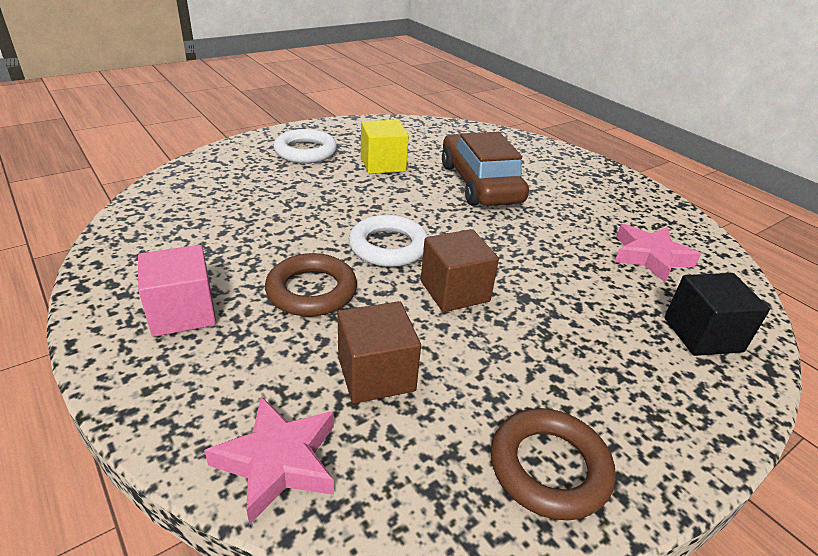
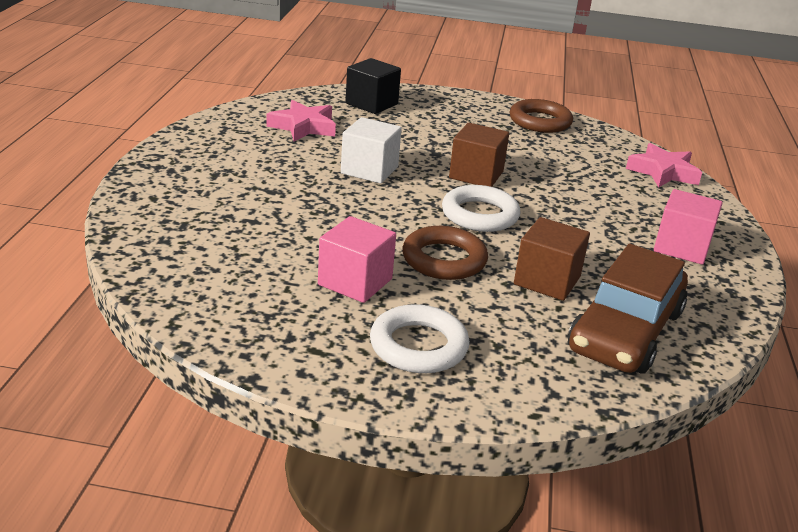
camera: 135 degrees left, 5 degrees down
(311, 291) = (576, 218): brown ring -> brown ring (444, 259)
(376, 374) = (581, 171): brown cube -> brown cube (547, 280)
(383, 164) = (355, 282): yellow cube -> pink cube
(480, 183) = (300, 216): brown car -> brown car (625, 331)
(523, 242) = (369, 170): none -> white cube

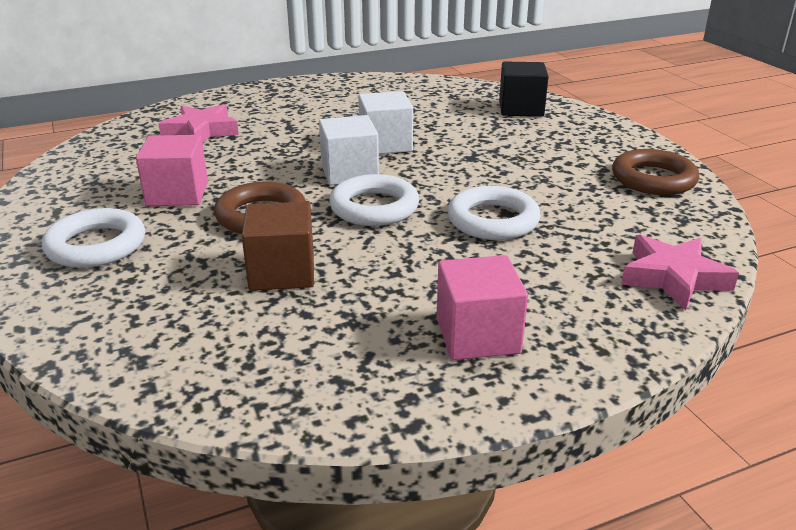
camera: 60 degrees right, 0 degrees up
(303, 127) = (422, 103): pink star -> pink star (201, 131)
(406, 201) = (349, 172): none -> white cube
(476, 175) = (458, 184): brown cube -> none
(544, 186) = (493, 220): none -> white ring
(625, 331) = (224, 341): brown car -> none

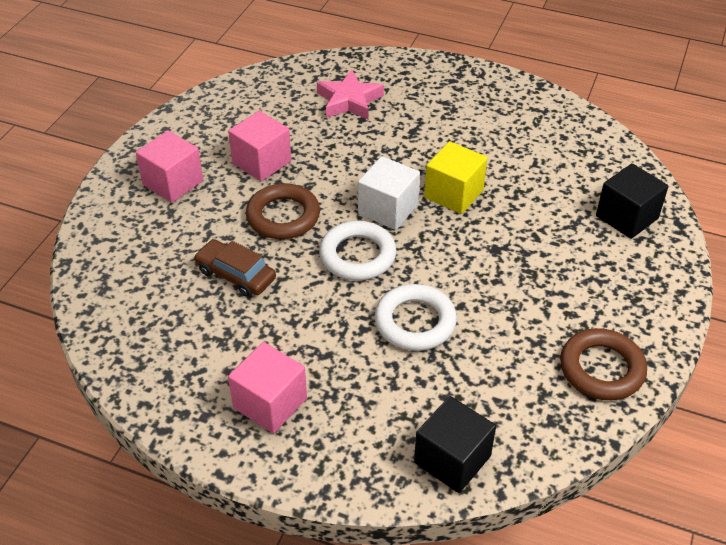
camera: 45 degrees right, 15 degrees up
(96, 245) = (173, 183): white ring -> pink cube
(282, 272) = (236, 275): brown cube -> brown car
(385, 144) = (454, 194): white cube -> yellow cube
(673, 277) = (452, 459): pink star -> black cube

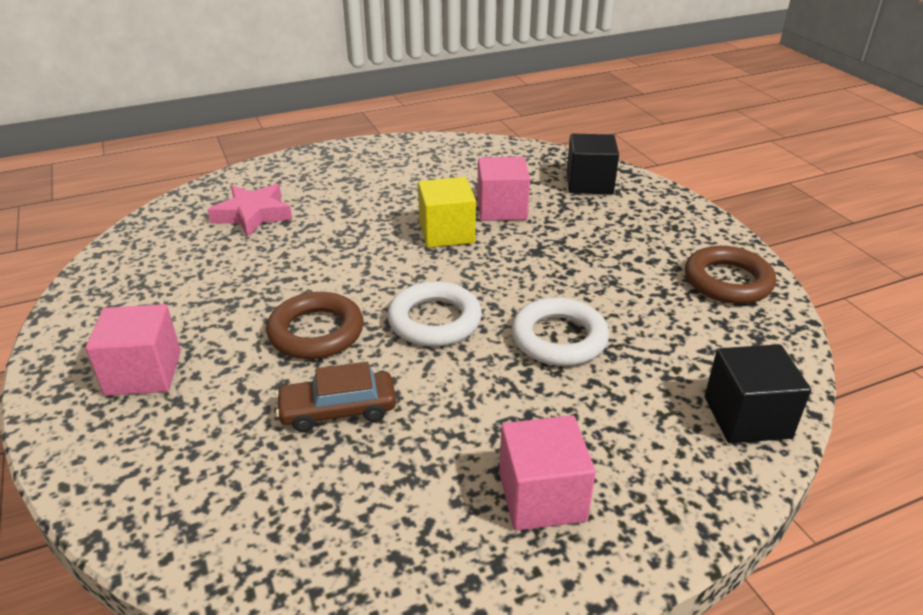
camera: 45 degrees left, 10 degrees down
(261, 162) = (228, 302): pink cube -> pink cube (502, 209)
(388, 209) = (409, 272): white cube -> none

